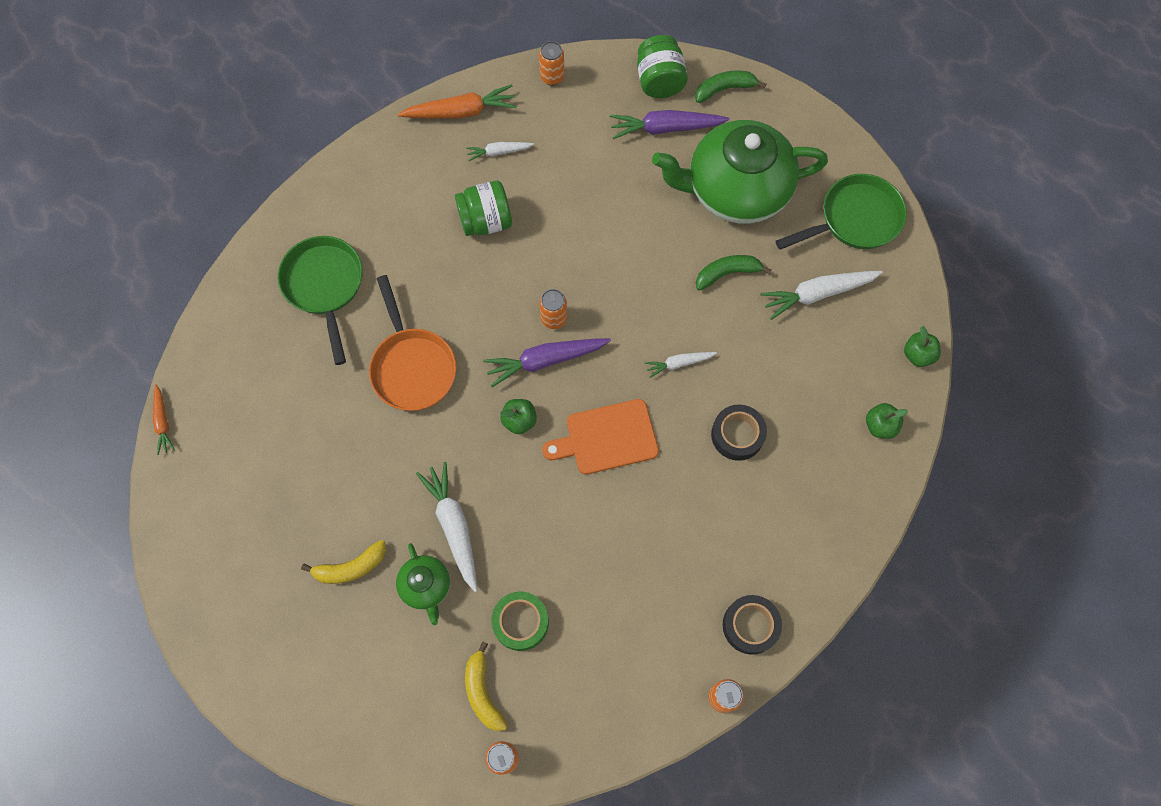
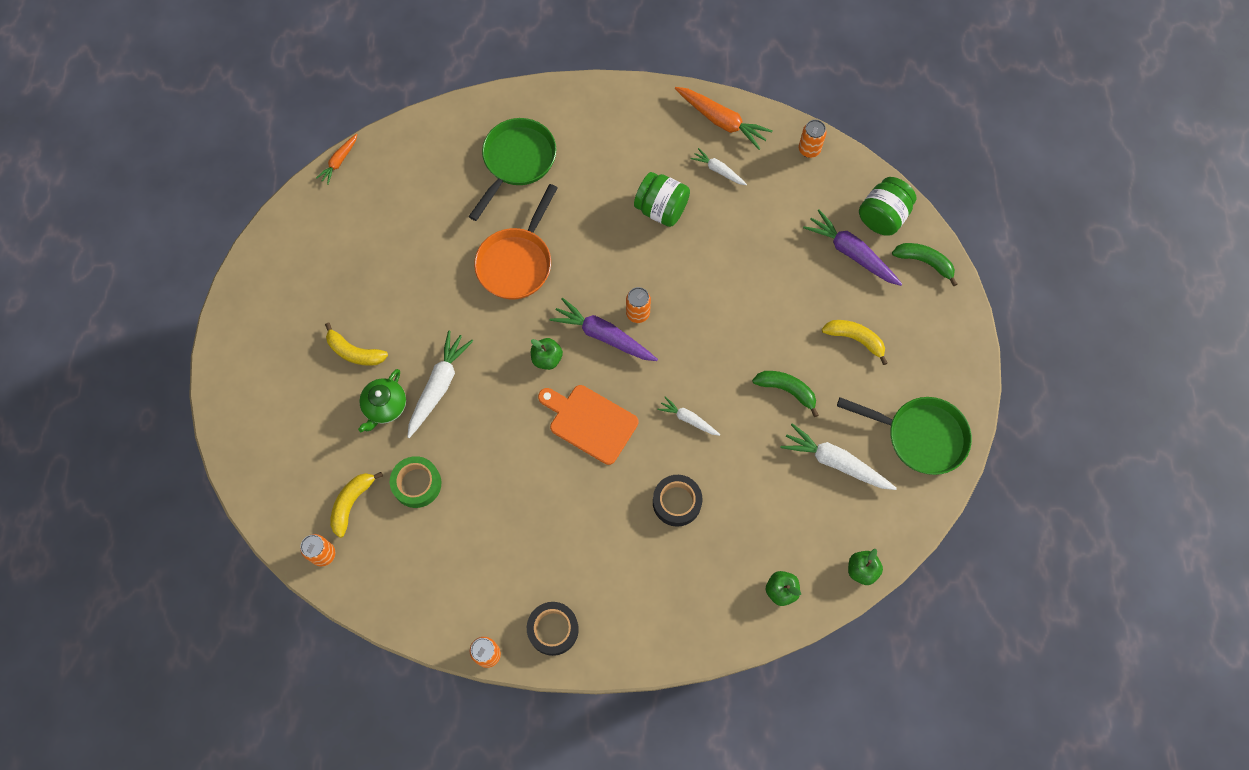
camera: 45 degrees right, 0 degrees up
(735, 190) = (855, 339): green teapot -> yellow banana

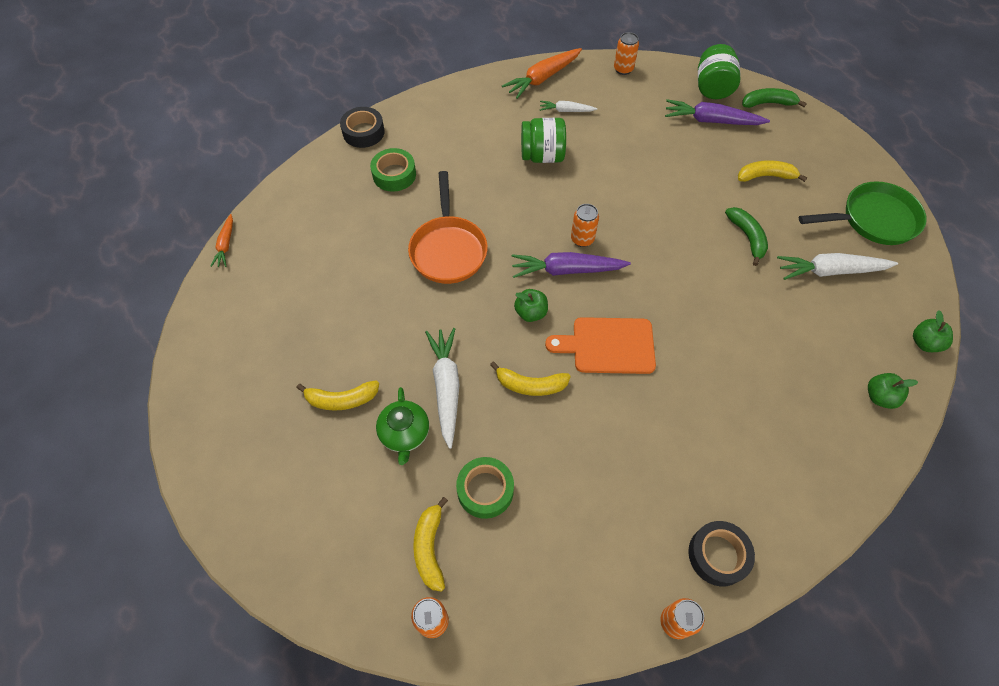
camera: 30 degrees left, 10 degrees down
(505, 421) = (530, 385): none -> yellow banana
(517, 161) = (394, 175): green pan -> green tape
(677, 502) = (734, 372): black tape -> black tape (363, 132)
(688, 419) = (689, 299): white carrot -> none
(721, 121) = (542, 78): orange carrot -> orange carrot turned 135 degrees clockwise
(786, 390) = (747, 237): green banana -> green banana turned 75 degrees clockwise

